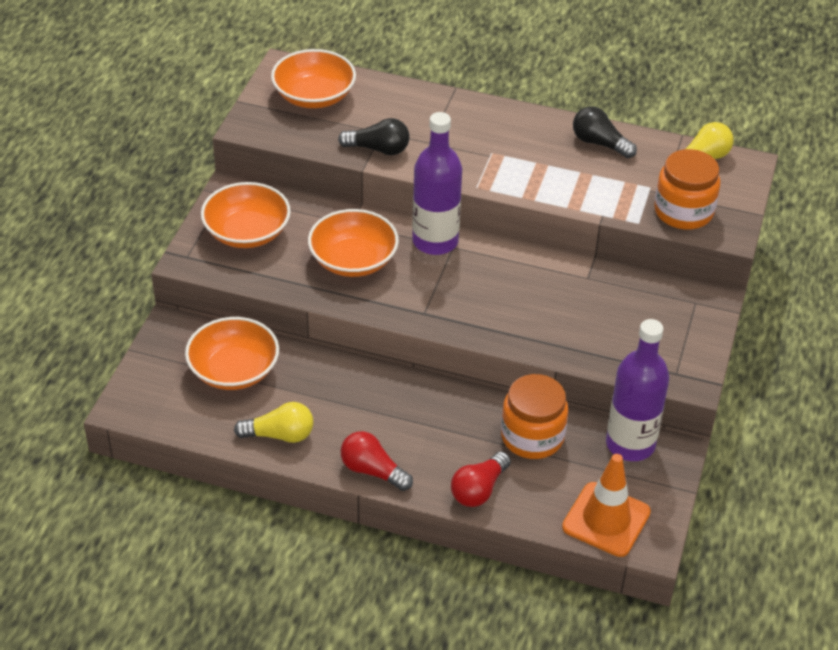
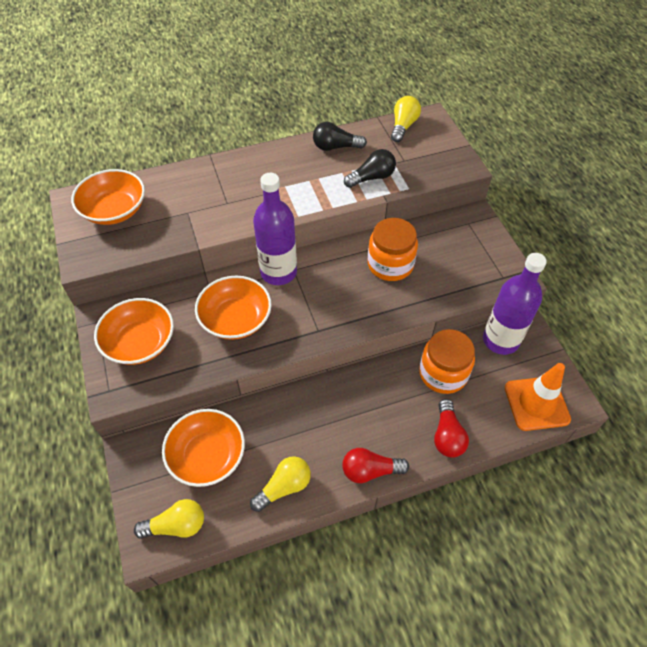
camera: 35 degrees left, 10 degrees up
(160, 406) = (176, 525): none -> yellow light bulb
(378, 149) = (196, 226): black light bulb -> black light bulb (372, 178)
(683, 211) = (426, 166): orange jar -> orange jar (390, 264)

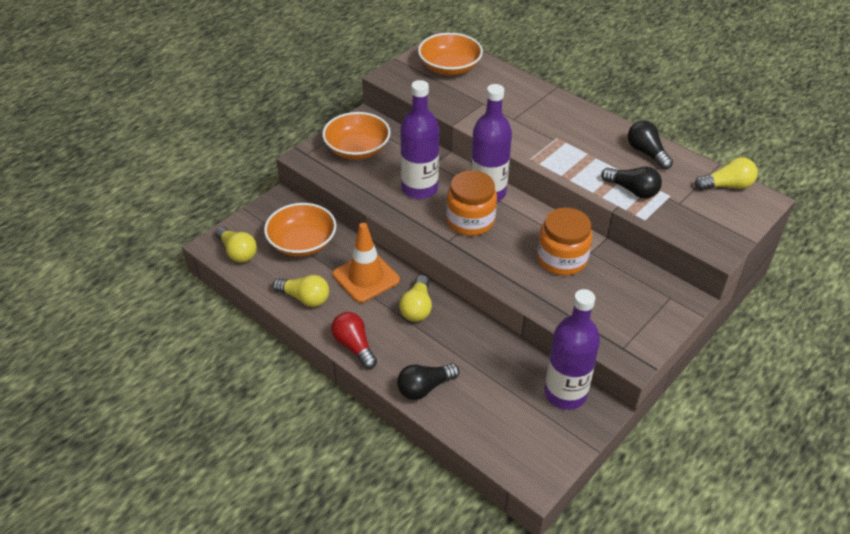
camera: 60 degrees right, 10 degrees down
(236, 319) = (419, 189): orange bowl -> purple bottle
(353, 397) = (417, 307): none -> yellow light bulb
(443, 373) = (489, 361): orange jar -> orange jar (470, 221)
(447, 436) = (424, 388): red light bulb -> black light bulb
(536, 403) = (512, 447): orange traffic cone -> orange traffic cone (366, 277)

